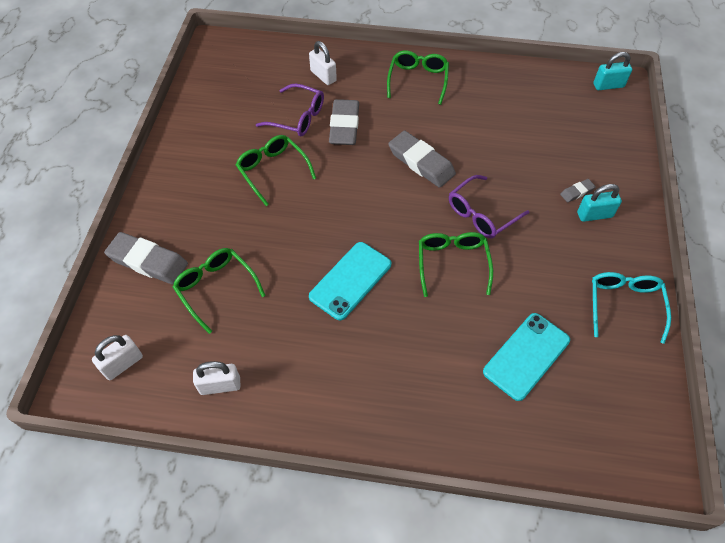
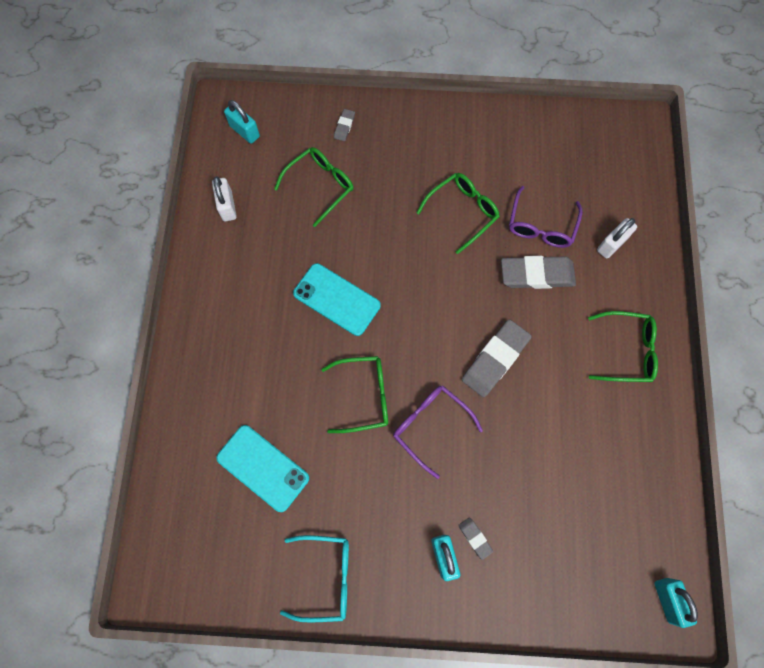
camera: 85 degrees right, 15 degrees up
(123, 364) = (245, 131): white padlock -> turquoise padlock
(148, 261) = (344, 126): grey eraser -> grey eraser, size x0.47

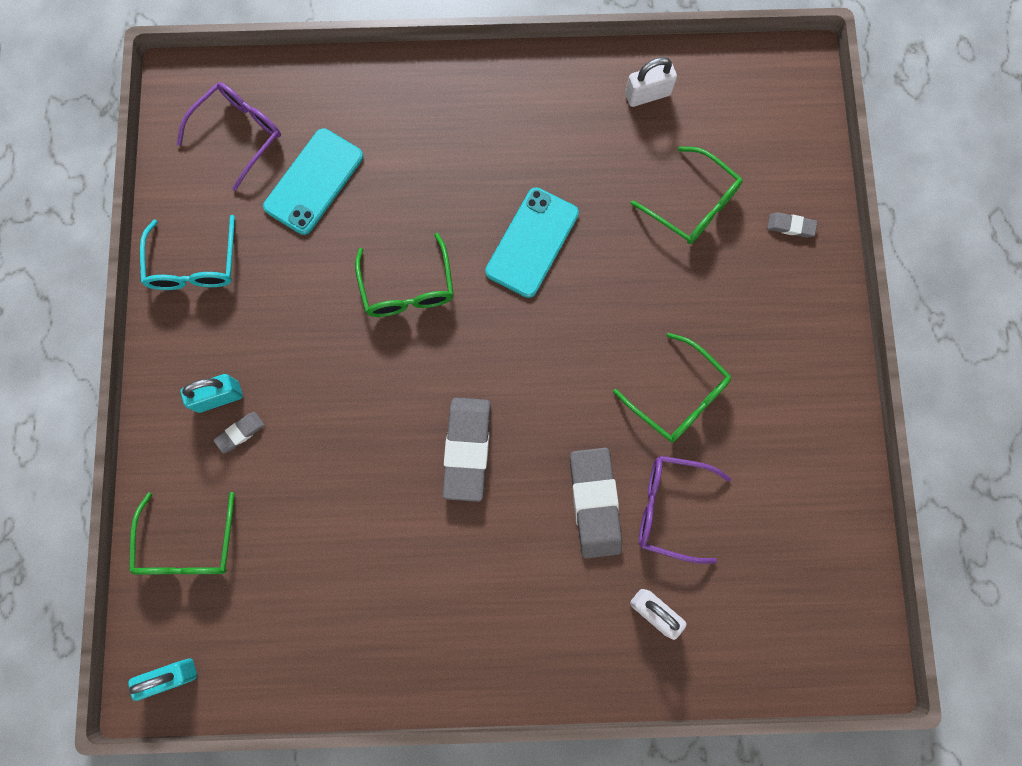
camera: 85 degrees right, 5 degrees up
(245, 131) = (762, 99): turquoise padlock -> none
(430, 426) = (374, 371): purple glasses -> purple glasses (239, 134)
(495, 359) = (467, 449): grey eraser -> grey eraser turned 60 degrees clockwise
(626, 351) = (494, 630): green glasses -> green glasses (188, 545)

